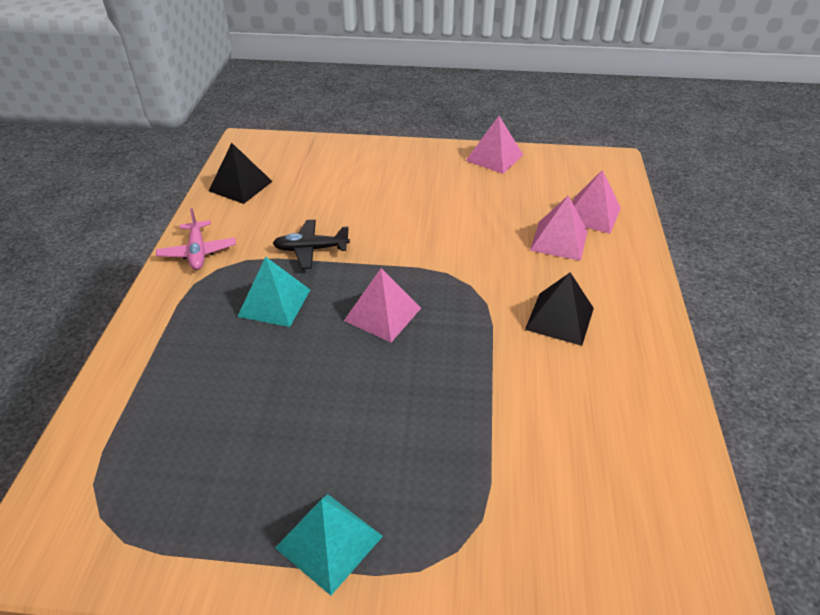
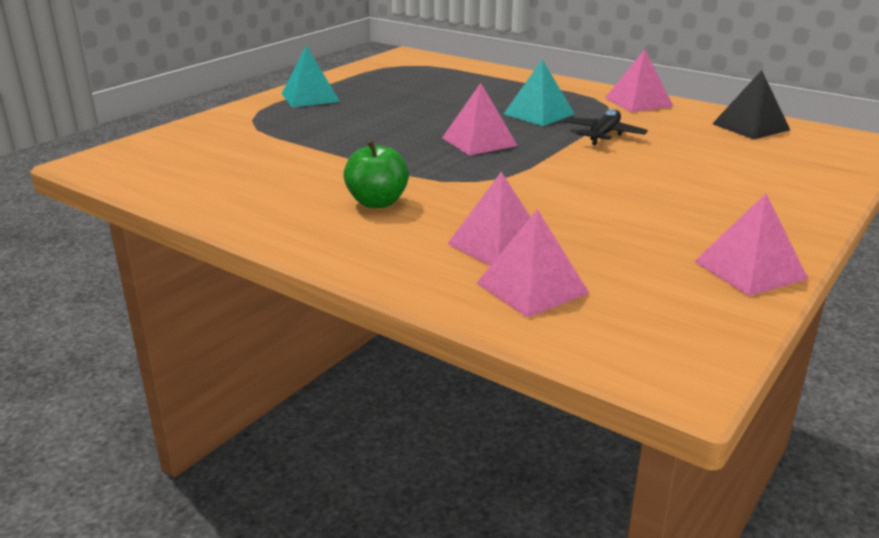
camera: 120 degrees right, 15 degrees down
(198, 252) = (638, 102): pink plane -> pink pyramid
(560, 318) = (377, 202): black pyramid -> green apple

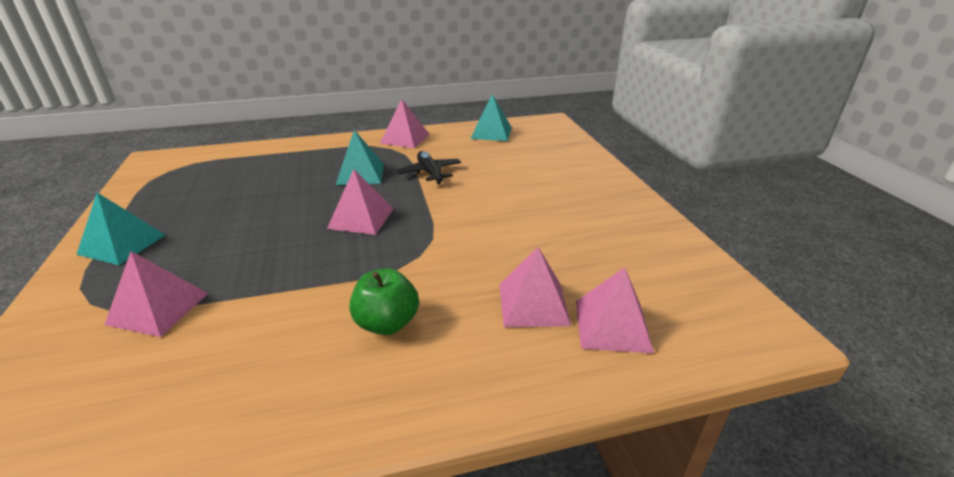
camera: 50 degrees left, 5 degrees up
(749, 270) = (660, 232): pink pyramid -> pink pyramid (158, 308)
(750, 126) = (491, 133): black pyramid -> turquoise pyramid

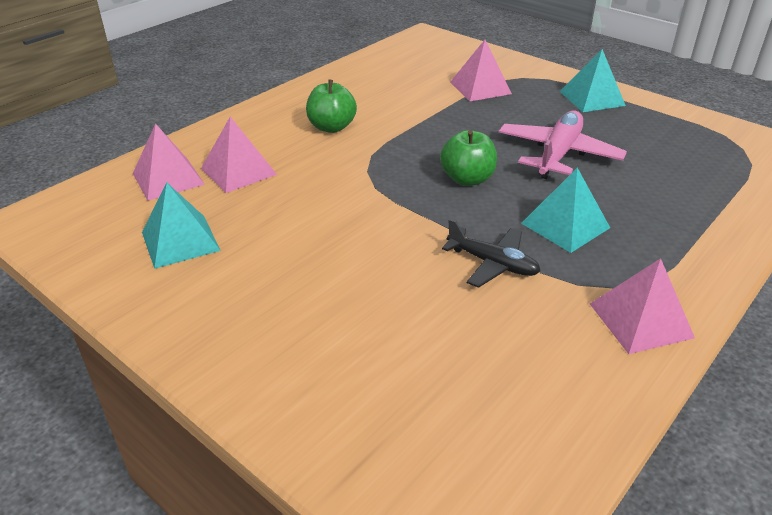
camera: 145 degrees right, 5 degrees up
(270, 210) = (558, 154): none -> pink plane
(361, 218) = (467, 179): pink pyramid -> green apple
(491, 133) = (539, 419): turquoise pyramid -> turquoise pyramid (180, 241)

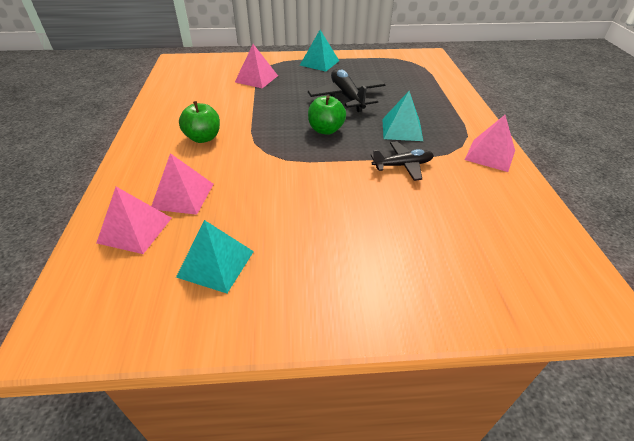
camera: 45 degrees left, 5 degrees up
(558, 154) = (347, 97): pink plane -> black plane

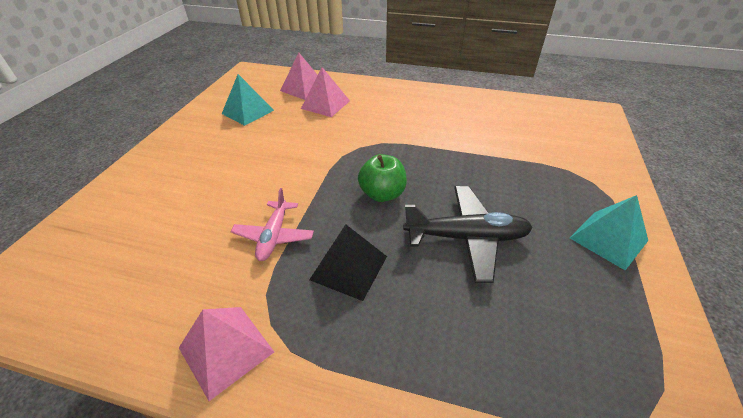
camera: 110 degrees right, 0 degrees up
(203, 138) = (403, 117): green apple -> none
(256, 78) = (539, 163): pink pyramid -> none
(402, 129) = (349, 267): turquoise pyramid -> black pyramid
(402, 165) = (274, 236): black plane -> pink plane

